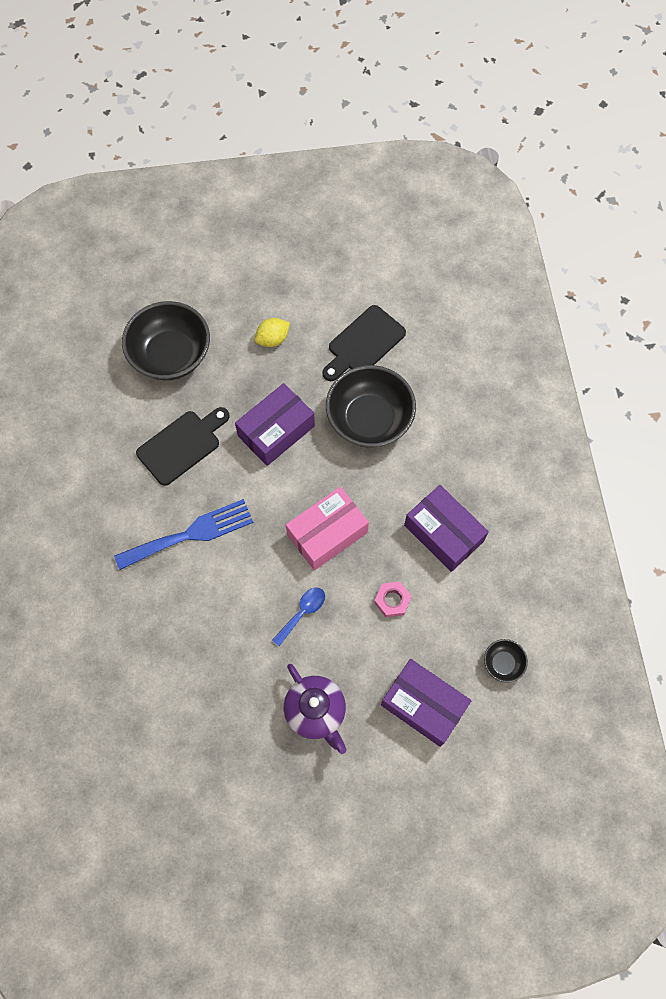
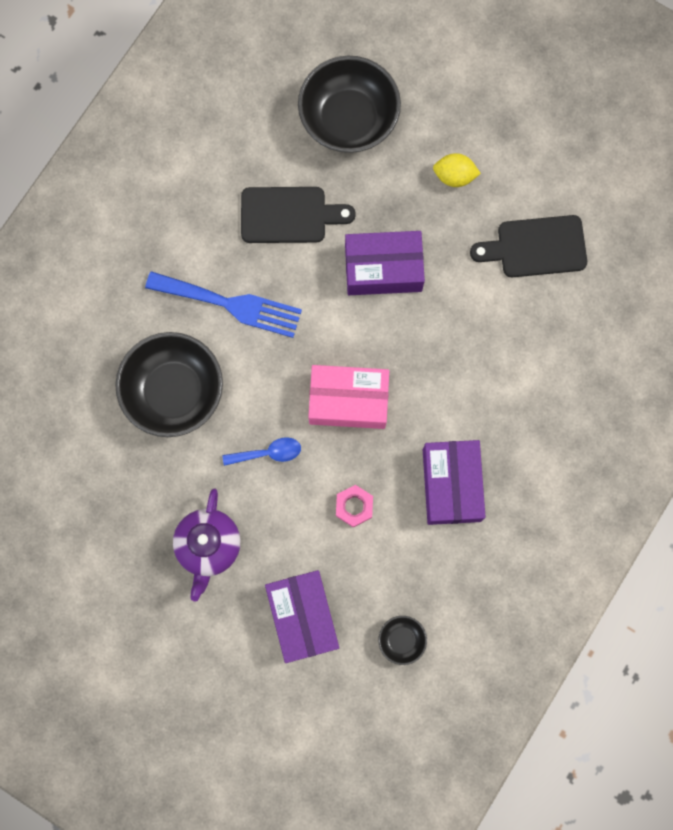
camera: 40 degrees right, 10 degrees up
(369, 419) = (477, 325): black bowl -> black bowl (174, 392)

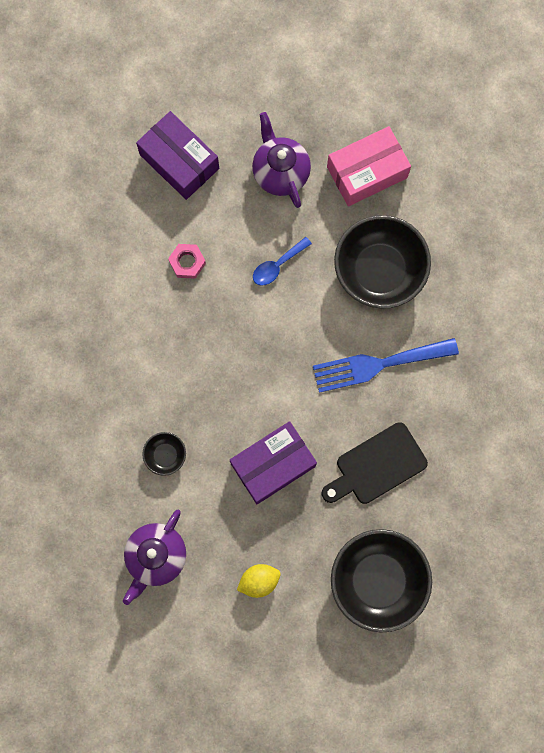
camera: 150 degrees right, 0 degrees up
(348, 400) = (238, 341): pink box -> pink box (367, 172)
(401, 640) = (96, 186): black bowl -> black bowl (165, 455)
(451, 485) = (120, 321): purple box -> none
(536, 247) = (156, 557): black cutting board -> purple teapot

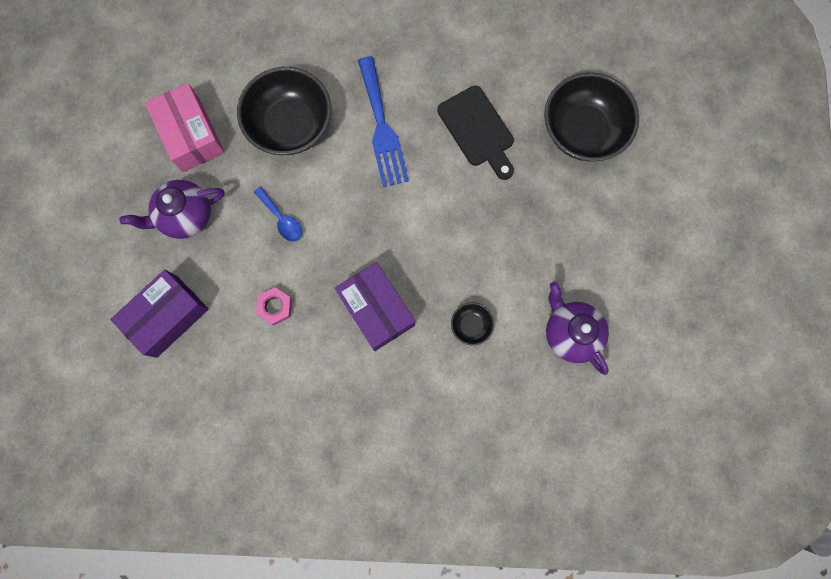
camera: 90 degrees left, 0 degrees up
(156, 557) = (570, 333): purple teapot -> purple teapot turned 150 degrees counterclockwise
(259, 580) = (588, 236): yellow lemon -> none
(273, 465) = (478, 223): purple box -> purple box (376, 309)

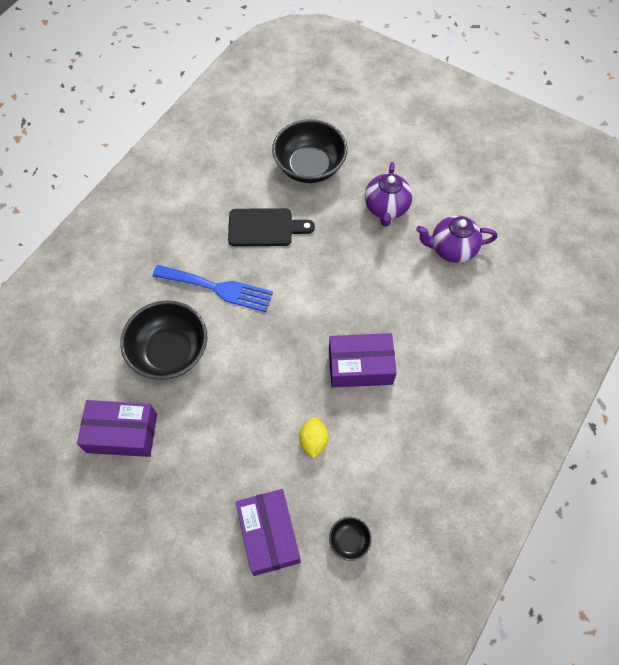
camera: 60 degrees left, 15 degrees down
(185, 216) = (190, 474): purple teapot -> purple teapot (386, 208)
(191, 135) = (122, 433): pink box -> purple box
(275, 307) = (313, 441): pink nut -> yellow lemon
(281, 219) = (243, 398): blue spoon -> none
(471, 325) = (410, 308): black bowl -> black bowl (349, 540)

